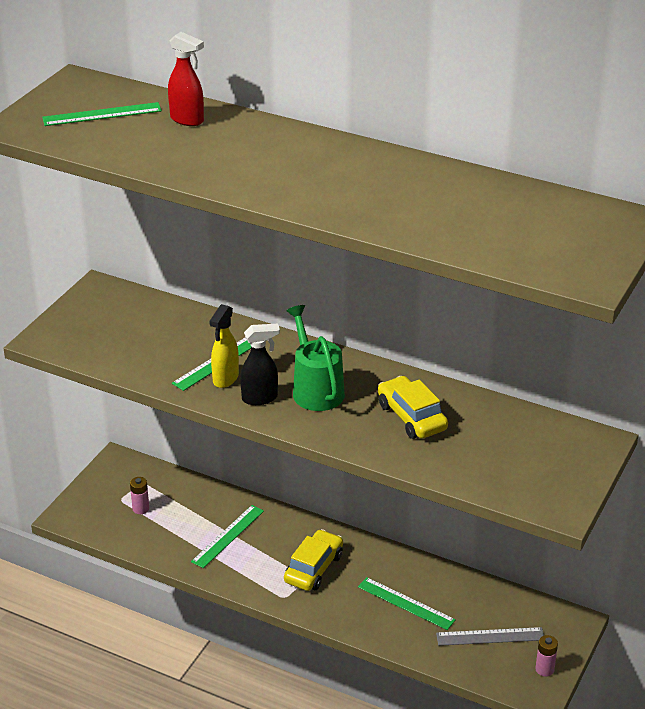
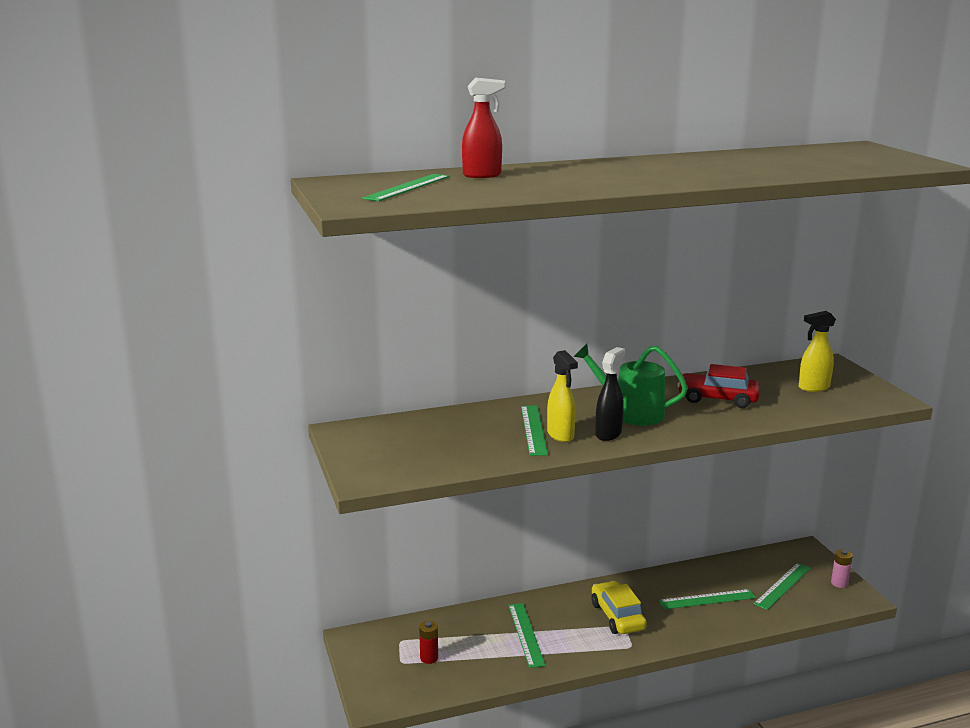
camera: 45 degrees left, 15 degrees down
(140, 508) = (429, 658): pink battery -> red battery
(411, 417) = (717, 399): yellow car -> red car
(490, 636) = (782, 585): grey ruler -> green ruler
(519, 455) = (813, 388): none -> yellow spray bottle

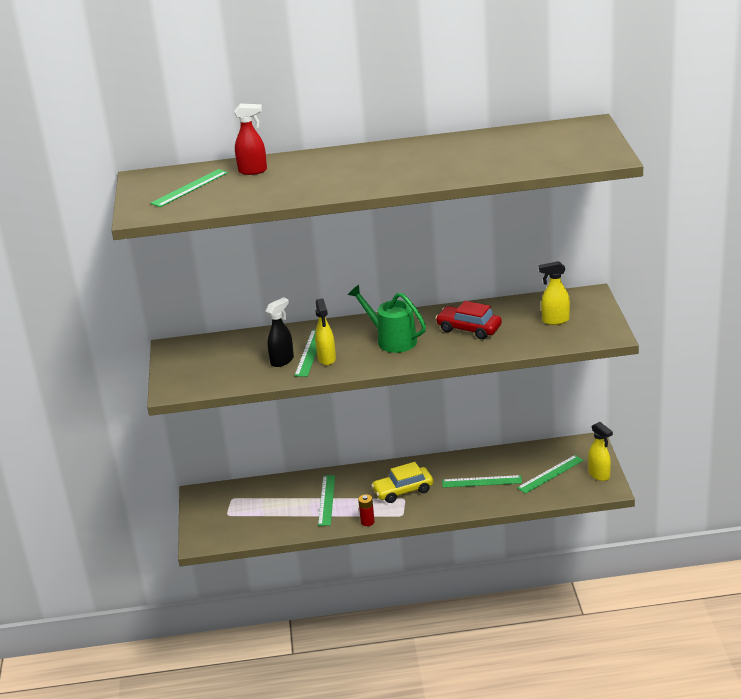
camera: 15 degrees right, 10 degrees up
(429, 658) = (248, 513): red battery -> red battery (367, 522)
(608, 434) = (363, 359): black spray bottle -> black spray bottle (282, 360)
(617, 616) = (403, 491): yellow car -> yellow car turned 105 degrees counterclockwise
(839, 583) = (599, 475): pink battery -> yellow spray bottle

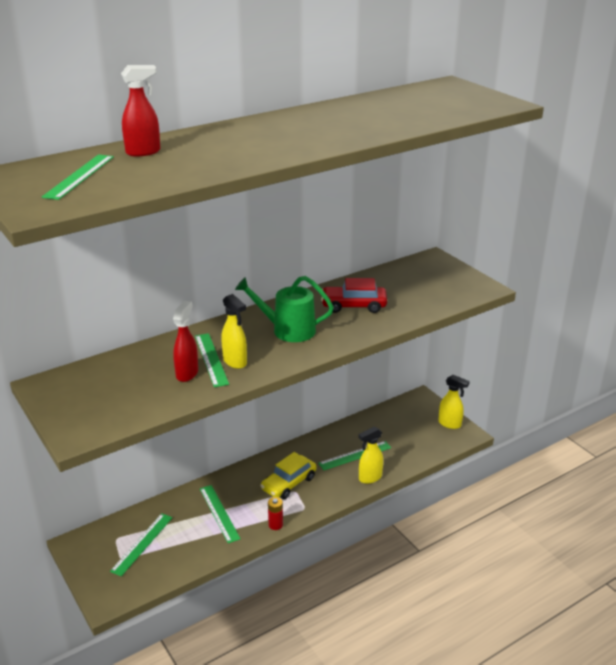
camera: 30 degrees left, 0 degrees up
(282, 360) = (187, 373): black spray bottle -> red spray bottle
(550, 474) = (409, 433): green ruler -> green ruler (142, 543)
(555, 320) = (425, 284): yellow spray bottle -> yellow spray bottle (370, 478)

